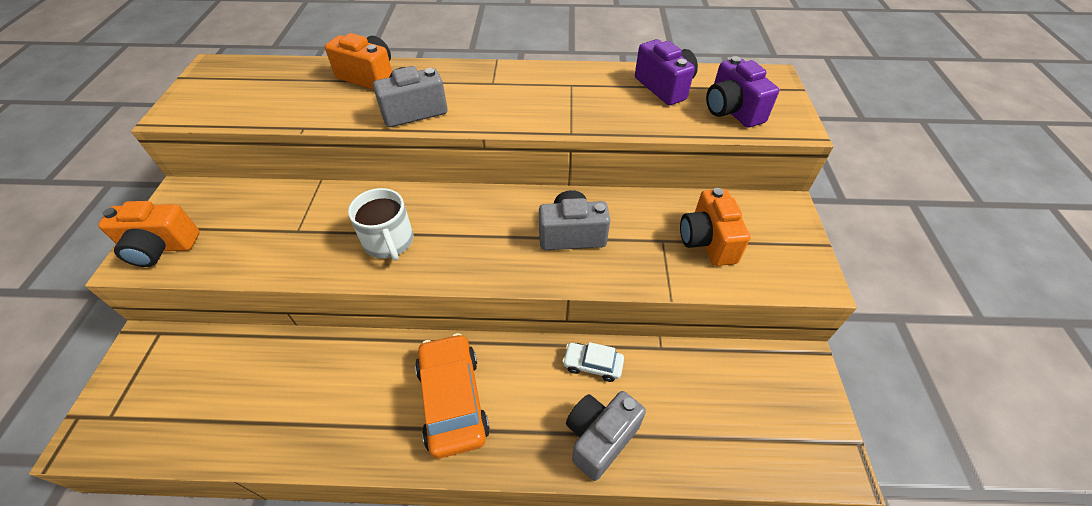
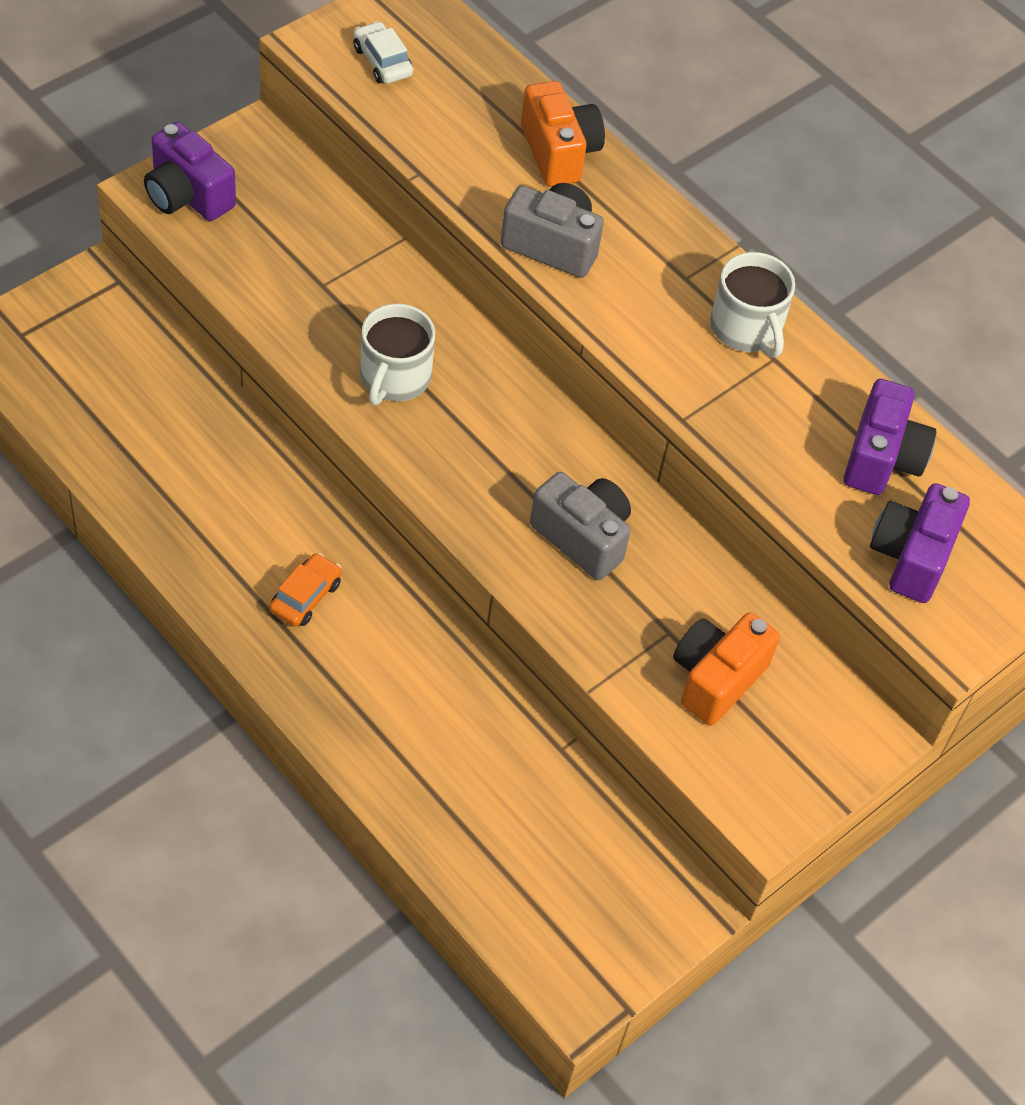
camera: 40 degrees right, 5 degrees up
(161, 248) = (187, 195): orange camera -> purple camera
(453, 400) = (305, 596): orange car -> orange car, size x0.52
(544, 82) = (746, 328): none -> white mug
(592, 365) = (471, 695): white car -> white car (382, 61)
(600, 438) = (395, 757): grey camera -> none

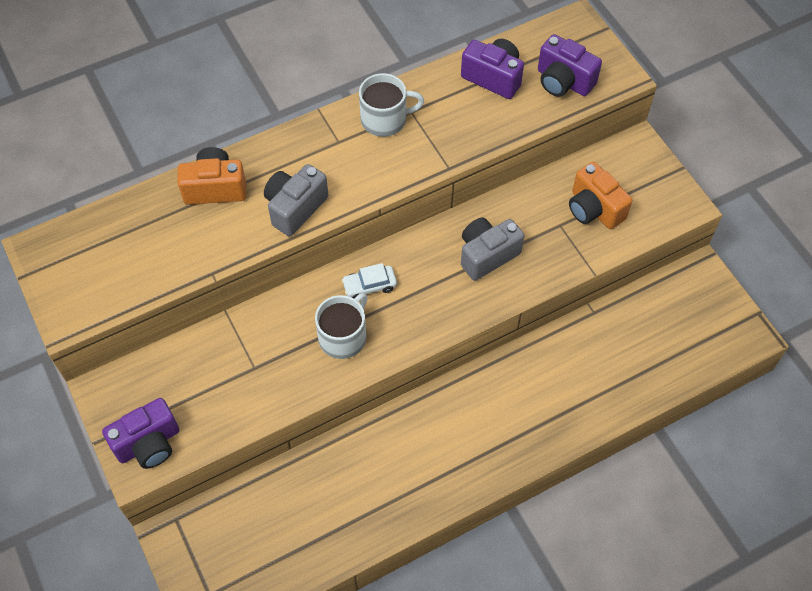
camera: 70 degrees left, 5 degrees up
(305, 596) = (468, 434): orange car -> none
(382, 61) = (99, 278): white car -> white car (369, 286)
(394, 377) = (343, 337): white mug -> white mug turned 90 degrees counterclockwise

